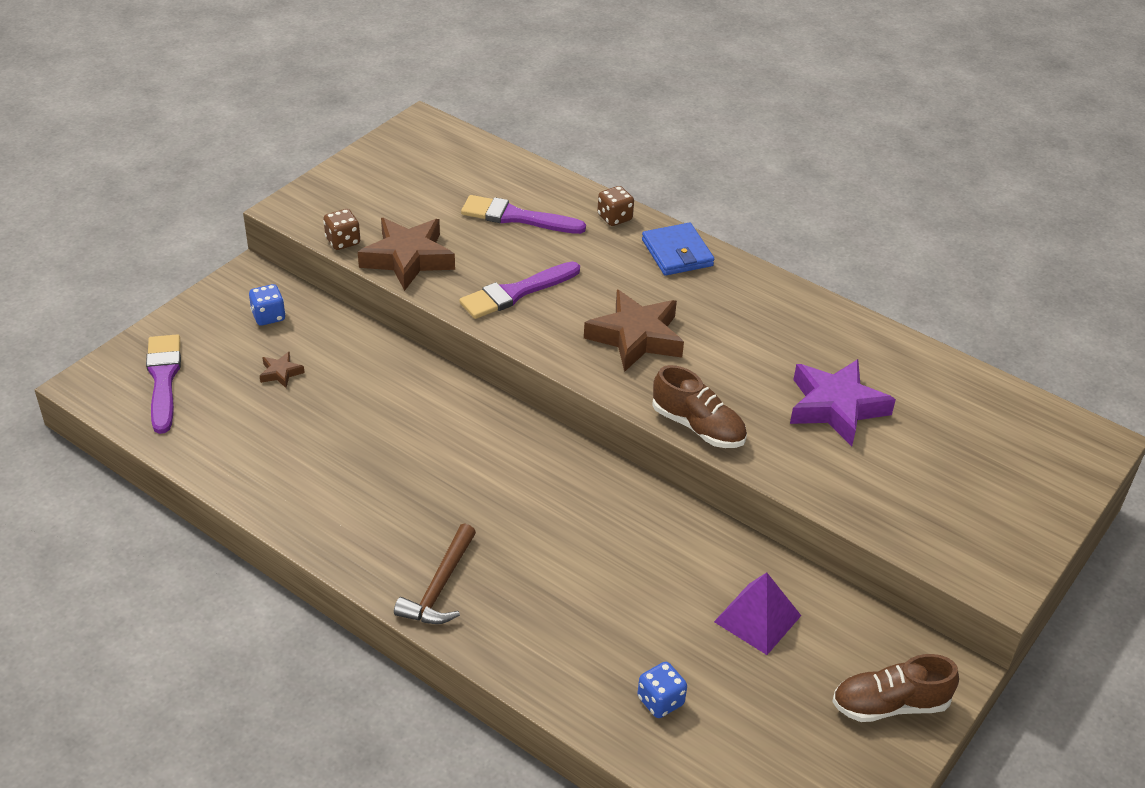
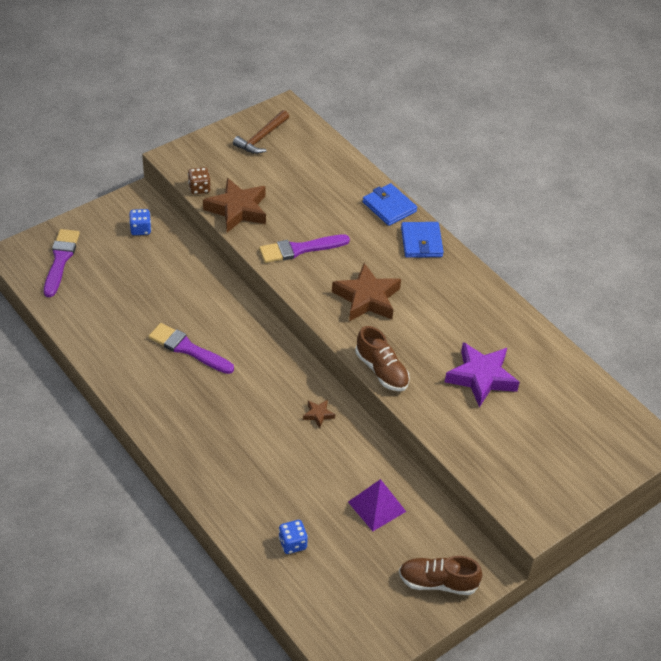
camera: 15 degrees right, 5 degrees up
(281, 373) = (135, 271): brown star -> brown star (318, 415)
(440, 586) = (184, 437): brown hammer -> brown hammer (261, 138)
(517, 217) = (322, 193): purple brush -> purple brush (188, 349)
(614, 218) = (389, 207): brown dice -> blue wallet

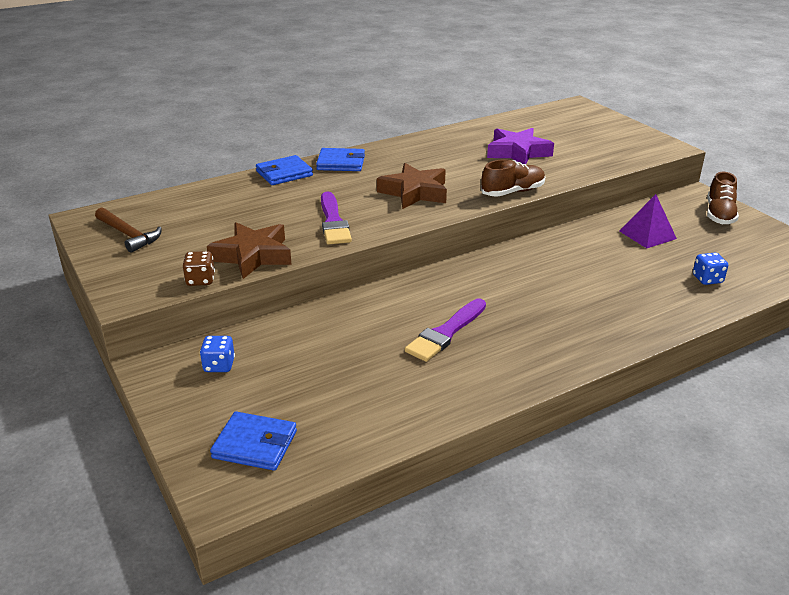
camera: 80 degrees left, 15 degrees down
(60, 260) = (255, 444): purple brush -> blue wallet
(318, 415) = (540, 256): brown star -> none

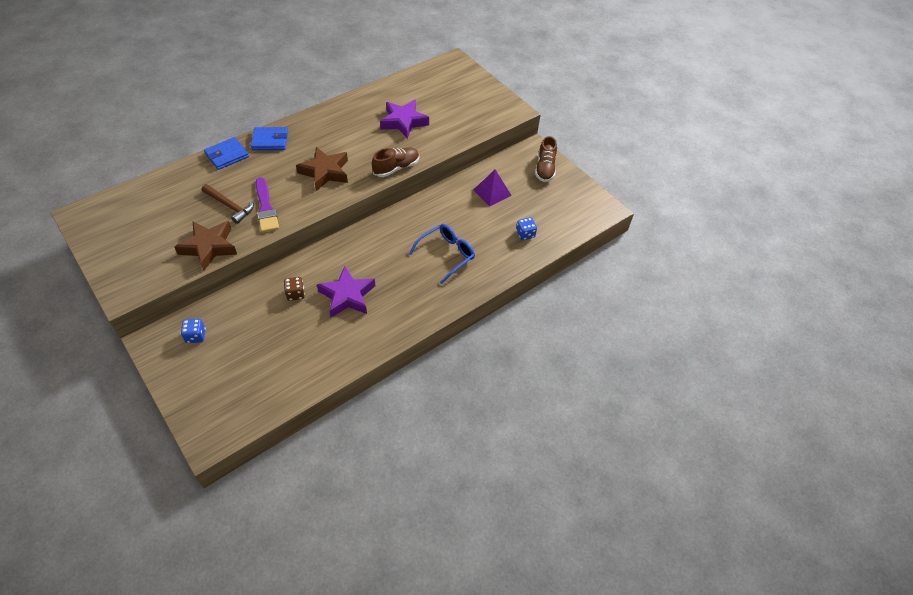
camera: 10 degrees left, 20 degrees up
(128, 235) = (115, 231): brown hammer -> brown hammer (230, 206)
(200, 280) = (174, 274): brown dice -> brown dice (295, 294)
(255, 444) = (225, 399): blue wallet -> none
(446, 333) = (347, 296): purple brush -> purple star
(591, 295) = (446, 254): none -> blue glasses

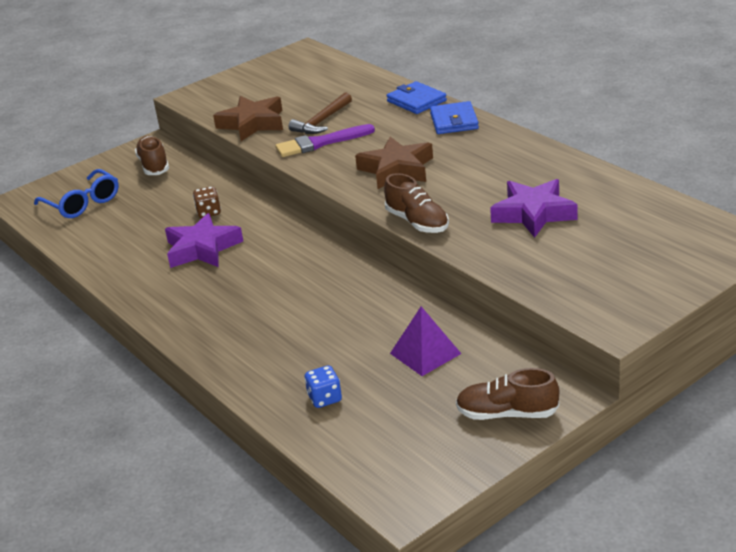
camera: 95 degrees right, 20 degrees down
(196, 336) = (154, 165): blue dice -> brown shoe
(446, 254) = (276, 320): blue glasses -> blue glasses (83, 203)

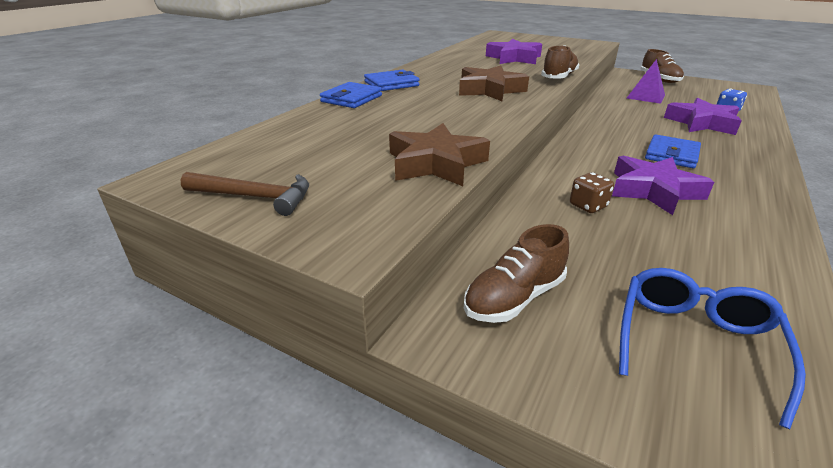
camera: 115 degrees left, 0 degrees up
(248, 287) = (671, 155): none -> blue wallet
(303, 351) = (702, 123): none -> purple star
(320, 143) = (462, 121): purple brush -> none
(322, 121) = (412, 128): brown hammer -> brown hammer (255, 197)

